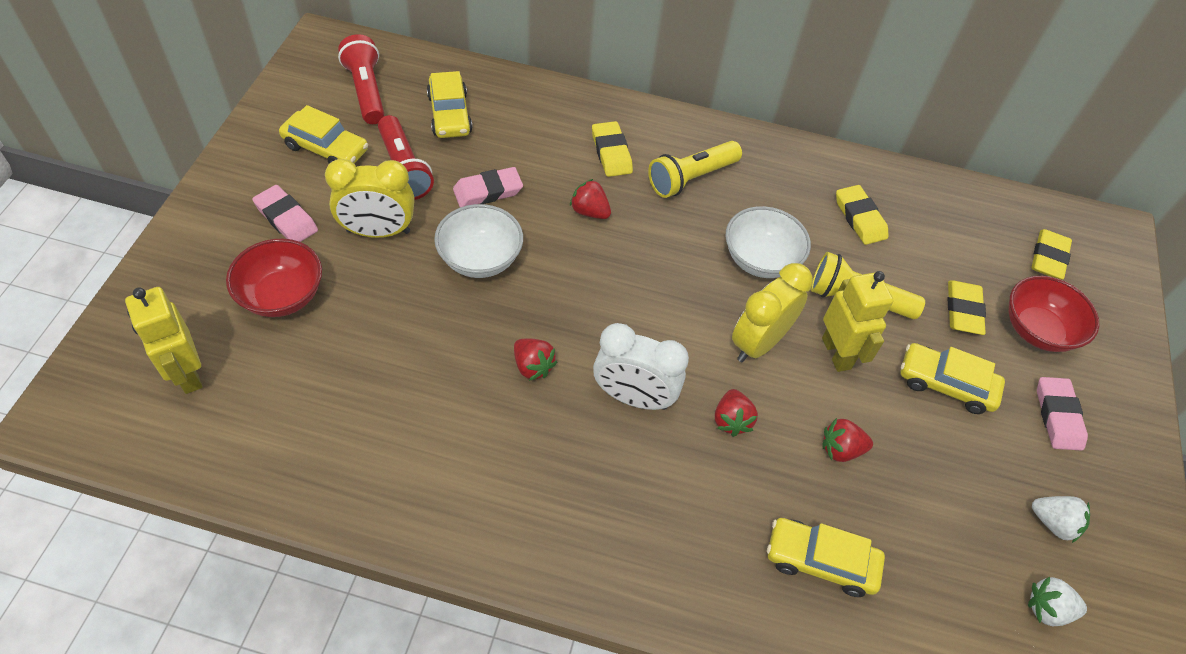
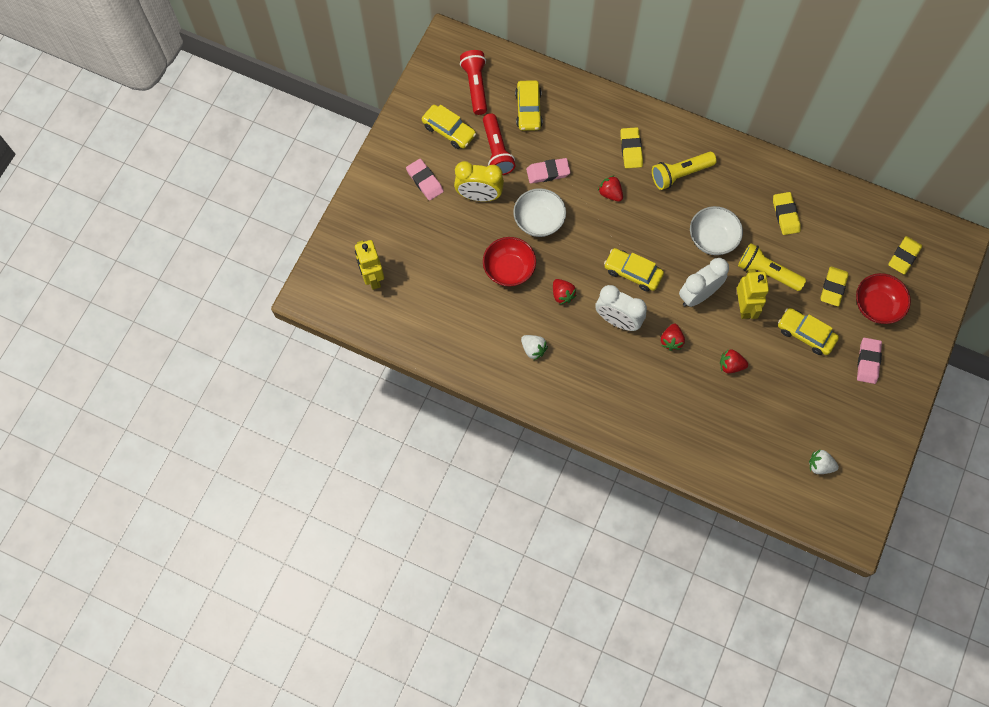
camera: 15 degrees right, 15 degrees up
(282, 296) = (423, 234): red bowl -> red bowl (509, 269)
(758, 343) = (698, 295): yellow clock -> white clock
(820, 561) = (702, 424): yellow car -> yellow car (632, 272)
(1053, 523) = (840, 422): white strawberry -> white strawberry (533, 349)

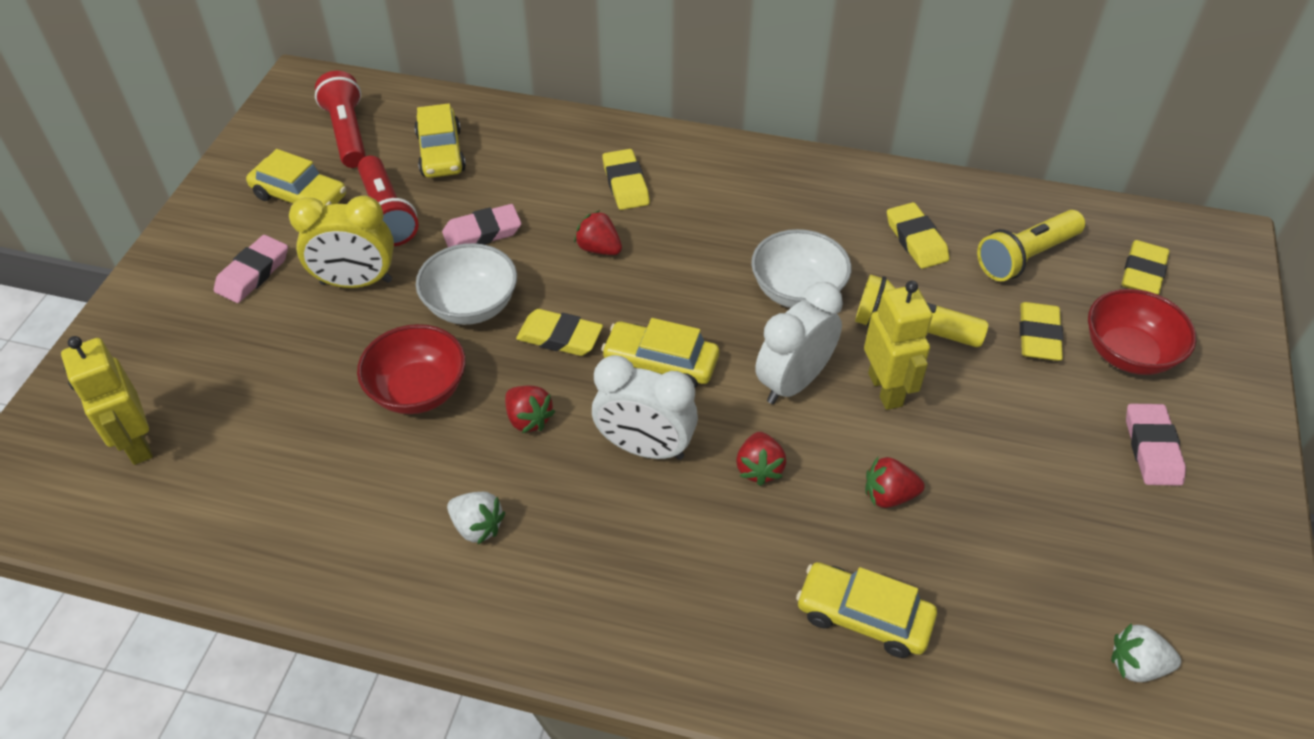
camera: 10 degrees left, 20 degrees down
(425, 181) = (253, 273): pink eraser -> pink eraser turned 75 degrees clockwise
(583, 248) = (560, 337): none -> yellow eraser
(680, 174) = (718, 207): yellow flashlight -> yellow flashlight (1026, 257)
(805, 334) = (1016, 418): yellow car -> yellow car (863, 616)

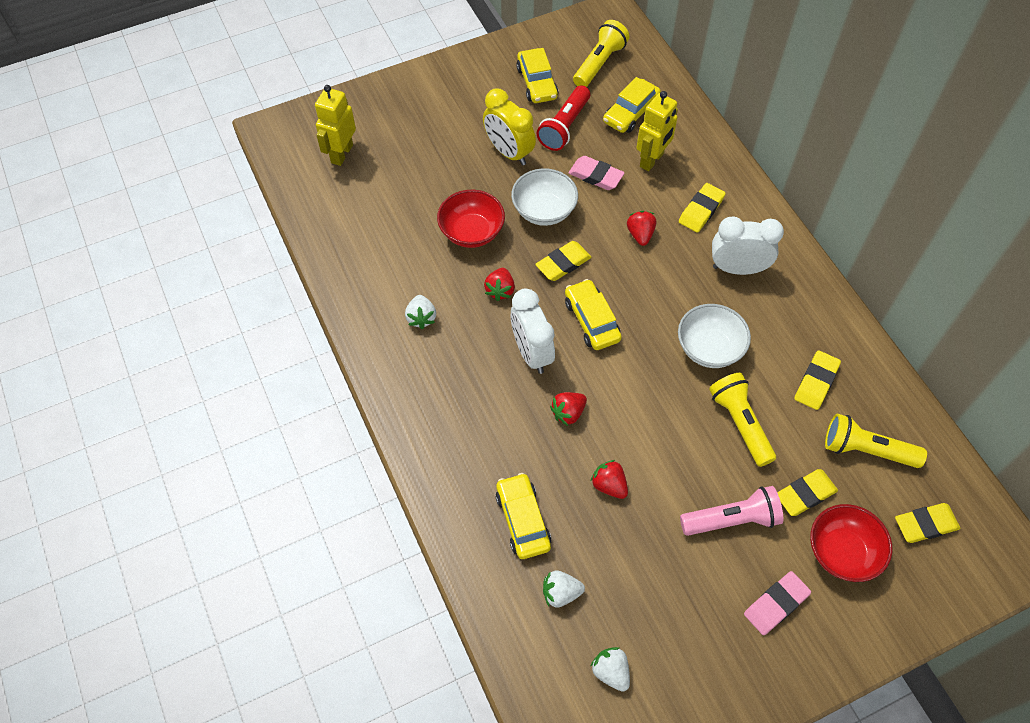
camera: 50 degrees right, 10 degrees up
(253, 273) = (471, 108): pink eraser -> none
(347, 133) = (599, 63): red flashlight -> yellow flashlight
(560, 337) = (563, 263): yellow eraser -> yellow eraser turned 75 degrees clockwise
(793, 382) = (641, 390): white clock -> white clock (737, 268)
(886, 389) = (681, 439): yellow robot -> yellow robot (652, 160)
(994, 645) = (561, 593): none -> white strawberry
(1021, 415) = (732, 519): none -> pink flashlight

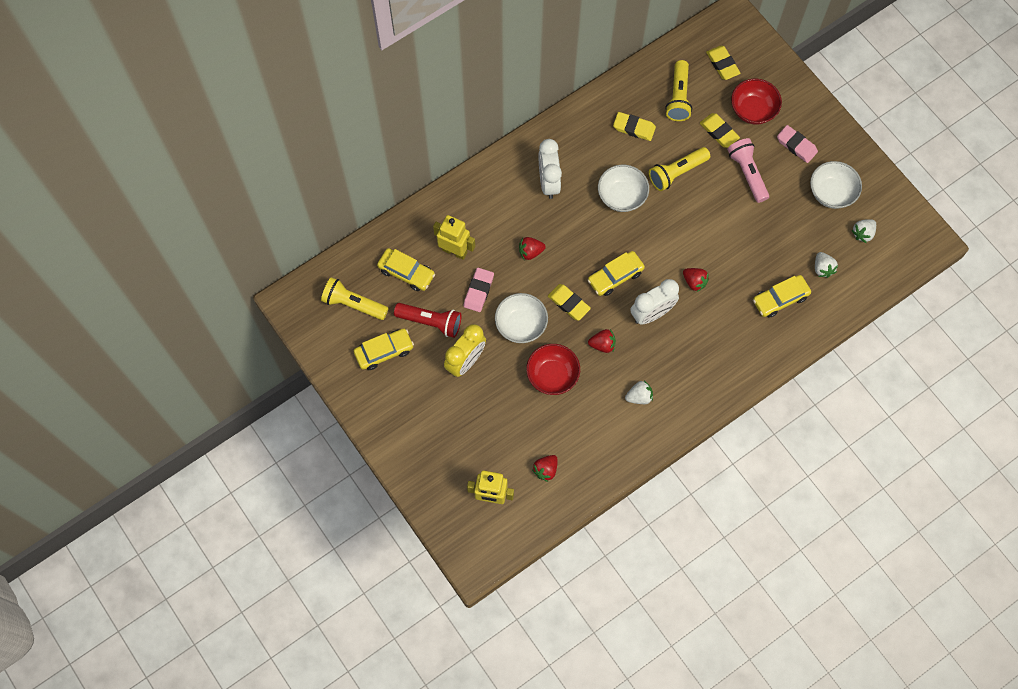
camera: 100 degrees left, 10 degrees up
(609, 485) = (742, 249): red strawberry -> red strawberry (546, 470)
(687, 639) = (831, 193): none -> white bowl
(701, 210) = (499, 211): yellow eraser -> none

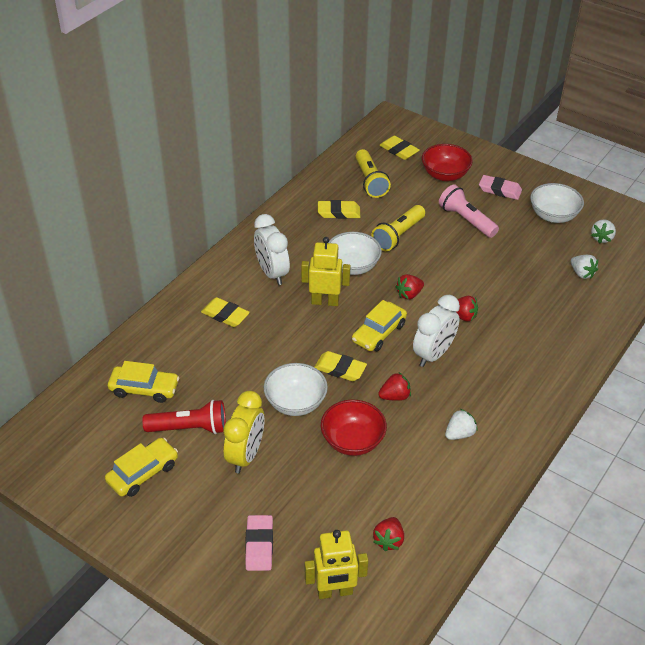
camera: 20 degrees left, 25 degrees down
(353, 304) = (90, 435): yellow flashlight -> none
(455, 251) = (193, 355): yellow robot -> yellow robot (325, 301)
(478, 291) = (234, 384): pink eraser -> pink eraser (259, 545)
(530, 252) = (278, 335): red strawberry -> red strawberry (409, 294)
(719, 132) = (422, 197): yellow eraser -> yellow eraser (225, 315)
(780, 299) = (556, 308): yellow car -> none

